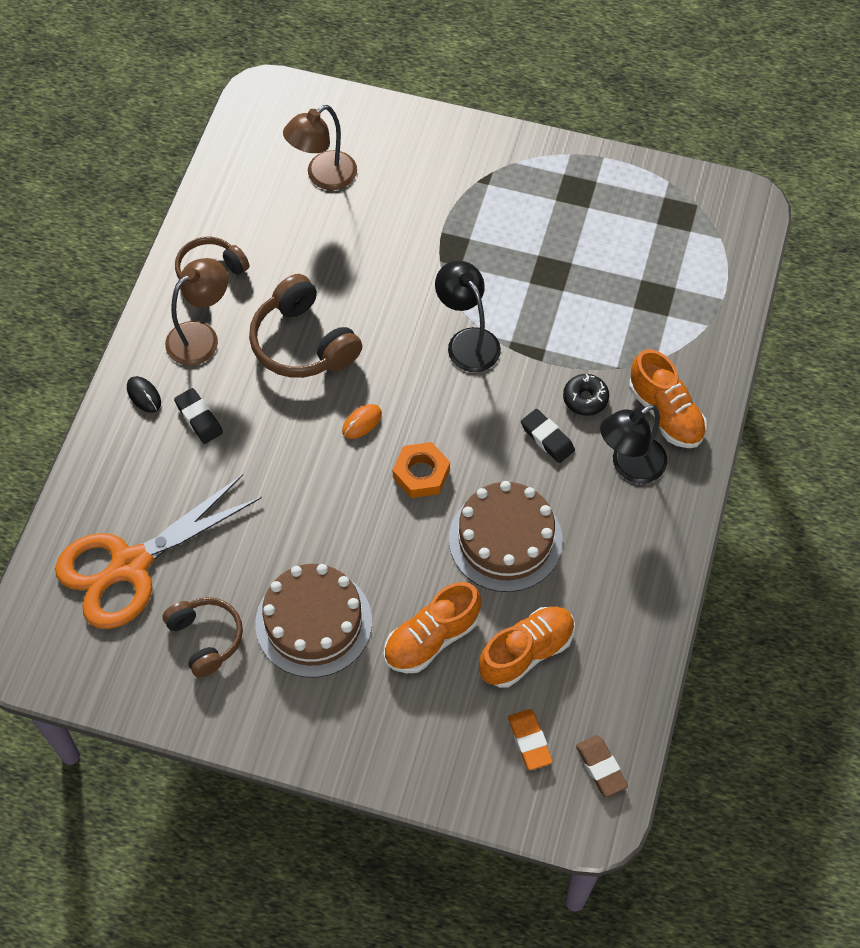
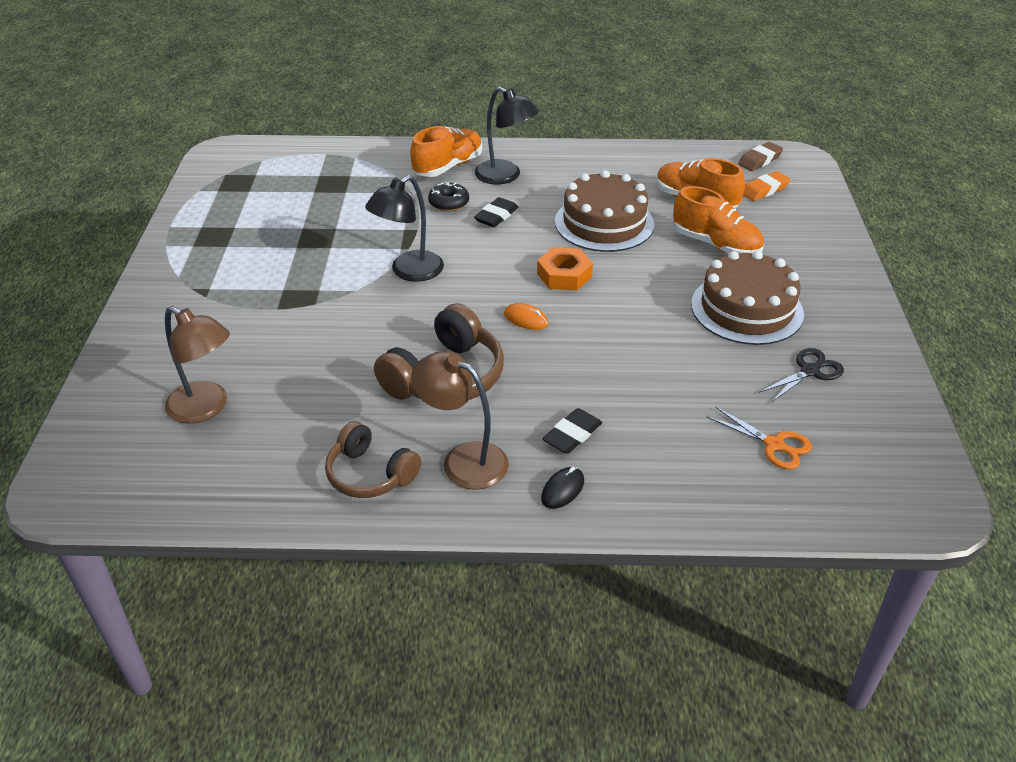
camera: 105 degrees left, 20 degrees down
(129, 566) = (774, 445): orange scissors -> orange scissors, size x0.44
(205, 638) = (810, 371): brown headphones -> black scissors

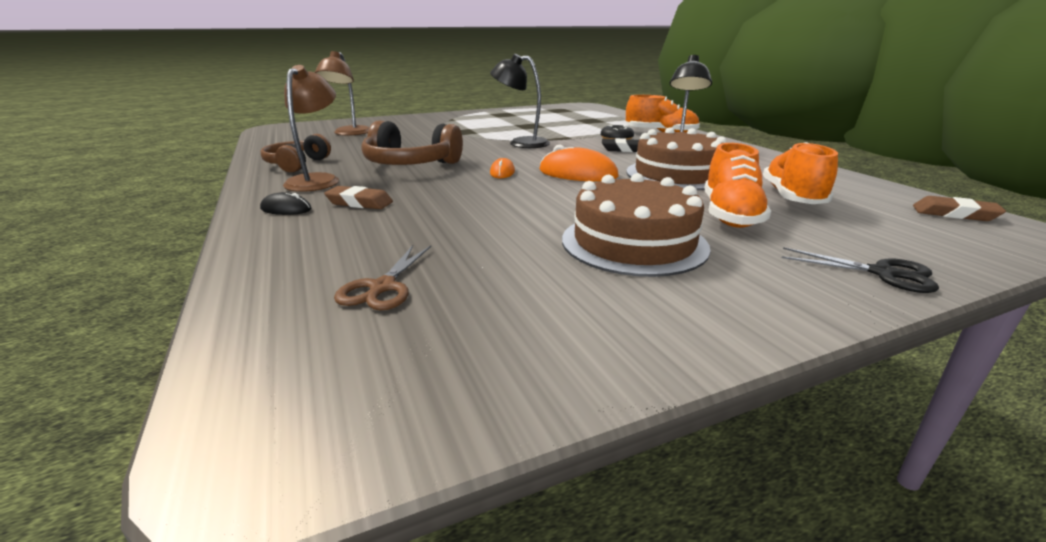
camera: 65 degrees right, 15 degrees down
(564, 275) = (577, 174): orange nut -> orange mouse
(572, 435) = (359, 203): black eraser -> brown eraser
(764, 190) = (897, 223): orange eraser -> none
(774, 445) = (382, 287): orange scissors -> brown scissors
(810, 371) = (552, 293): black scissors -> black scissors (883, 273)

